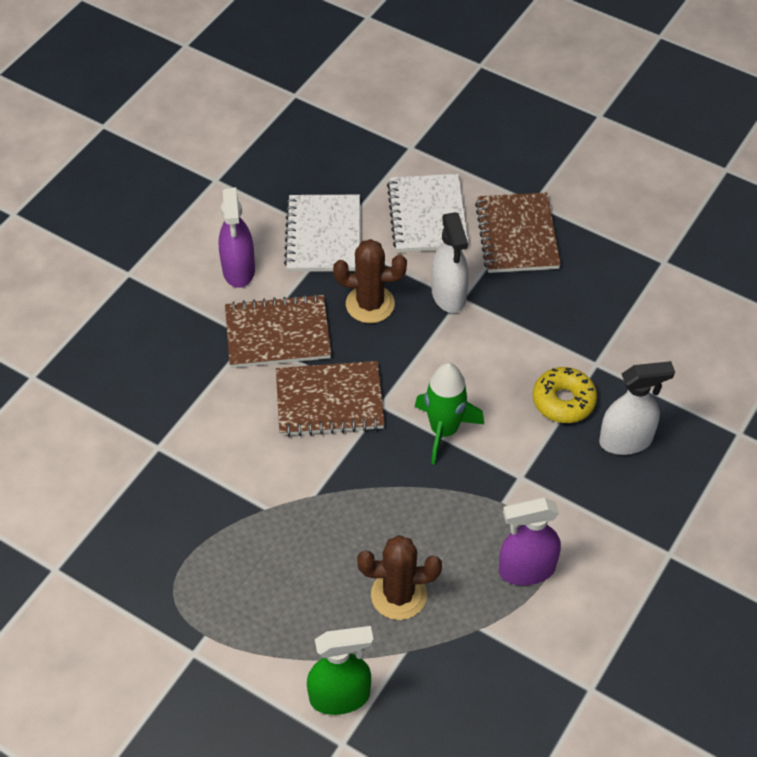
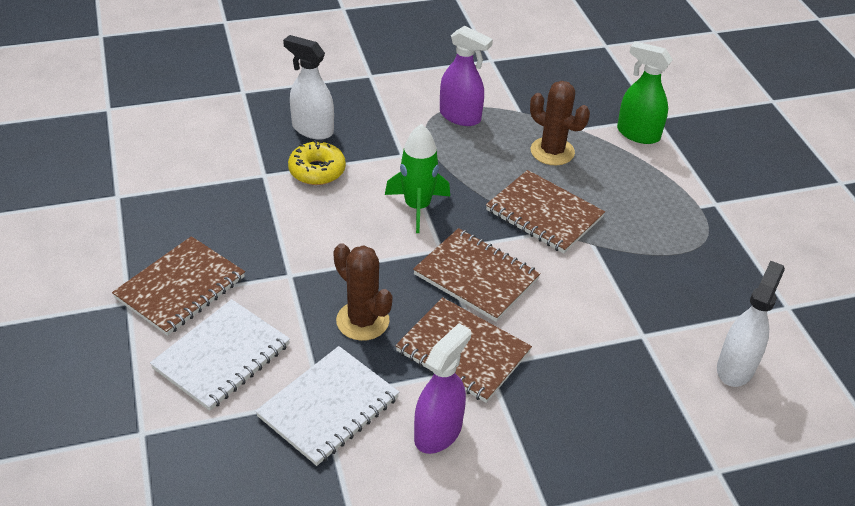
camera: 140 degrees left, 10 degrees down
(336, 508) = (544, 214): none -> brown notebook
(448, 295) = (295, 283): white spray bottle -> white spray bottle (735, 367)

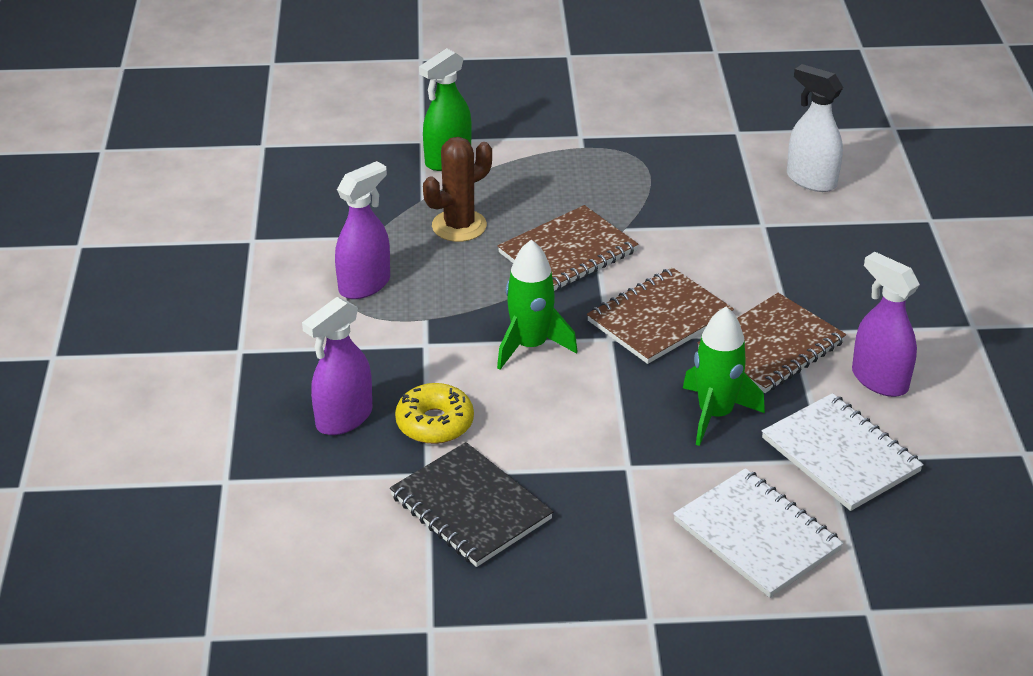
camera: 75 degrees left, 5 degrees down
(180, 288) = (633, 567): brown notebook -> none
(232, 199) = (470, 508): none -> black notebook
(312, 129) = (344, 418): white spray bottle -> purple spray bottle
(362, 321) = (715, 414): brown cactus -> green rocket

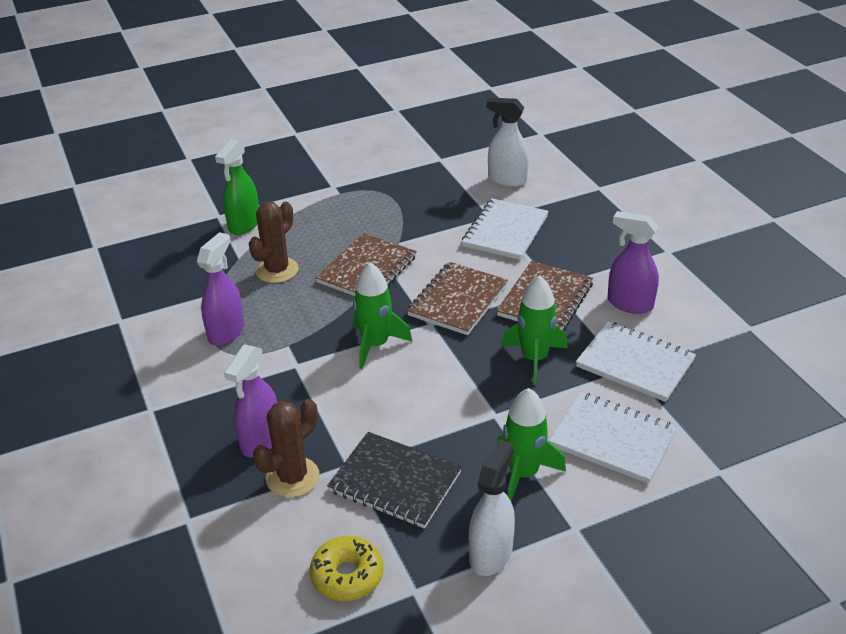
camera: 20 degrees left, 0 degrees up
(359, 469) = (292, 477): none -> brown cactus
(435, 423) = (334, 423): yellow donut -> yellow donut (347, 575)
(537, 617) = (491, 553): none -> white spray bottle
(624, 542) = (523, 473): none -> green rocket
(769, 247) = (505, 231): none -> white notebook

